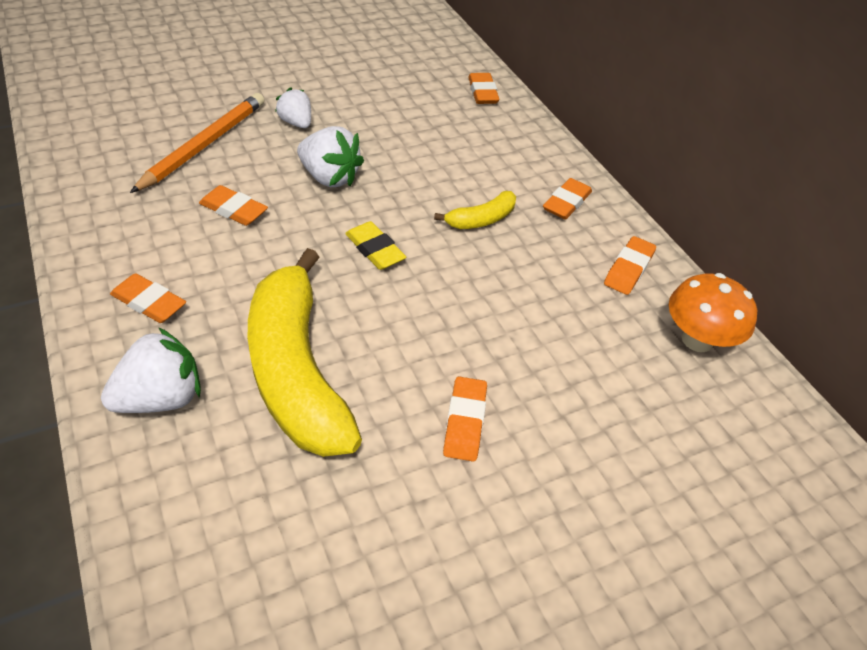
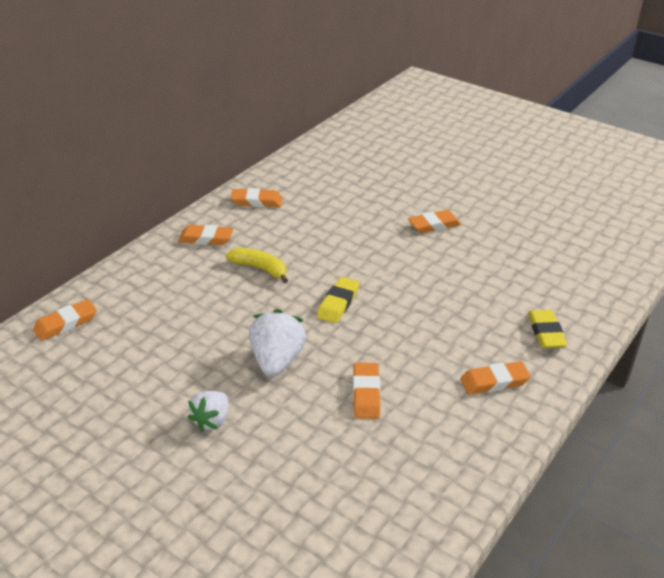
camera: 115 degrees left, 10 degrees down
(149, 302) = (494, 382): orange eraser -> orange eraser turned 75 degrees clockwise
(161, 398) = (545, 332): white strawberry -> yellow eraser
(204, 145) = (299, 465): orange pencil -> none
(297, 371) = (469, 291): yellow banana -> none
(697, 340) = (297, 171): orange mushroom -> none

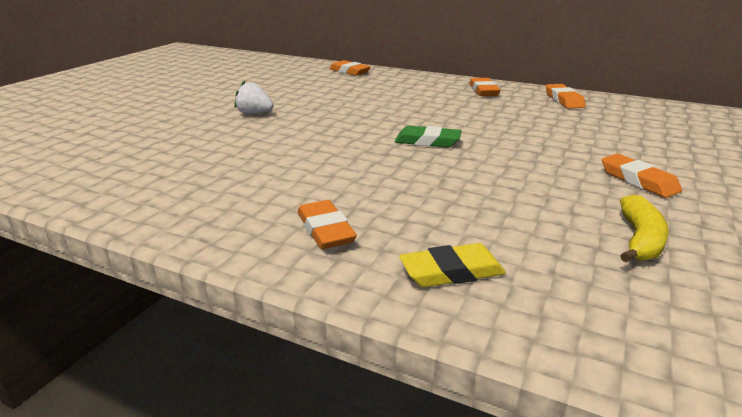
camera: 80 degrees right, 10 degrees down
(260, 268) = (457, 110): yellow banana -> yellow banana (639, 239)
(277, 361) = (330, 126): white strawberry -> none
(338, 303) = (427, 141): yellow eraser -> green eraser
(366, 394) = (292, 162): orange eraser -> none

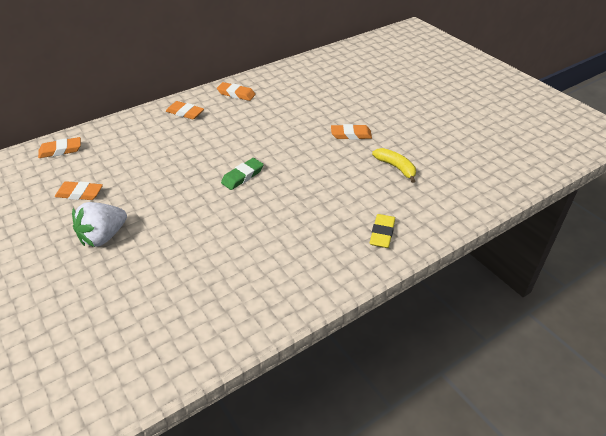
camera: 60 degrees left, 15 degrees up
(254, 114) = (103, 236): white strawberry -> white strawberry, size x1.54
(325, 230) = (316, 260): orange eraser -> orange eraser (79, 194)

